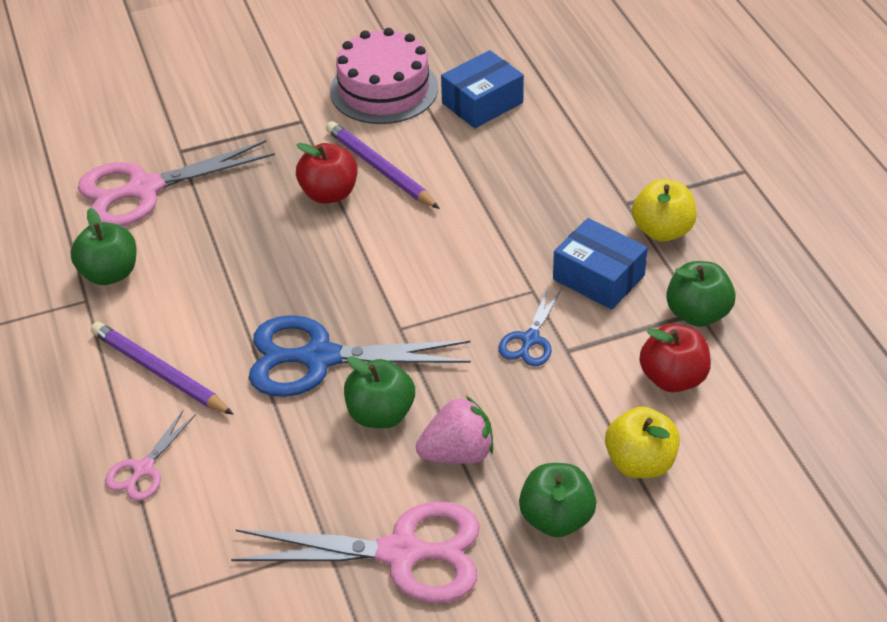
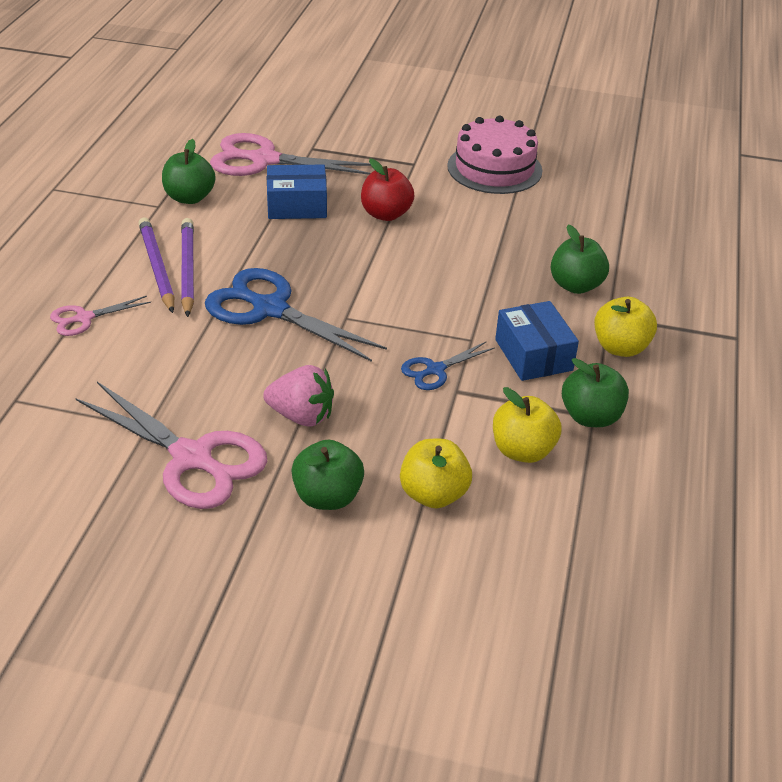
camera: 30 degrees right, 5 degrees down
(379, 168) = (439, 214): purple pencil -> purple pencil (187, 269)
(380, 414) = (274, 364): green apple -> green apple (576, 285)
(482, 103) = (561, 206): blue box -> blue box (297, 205)
(673, 378) = (522, 451): red apple -> yellow apple

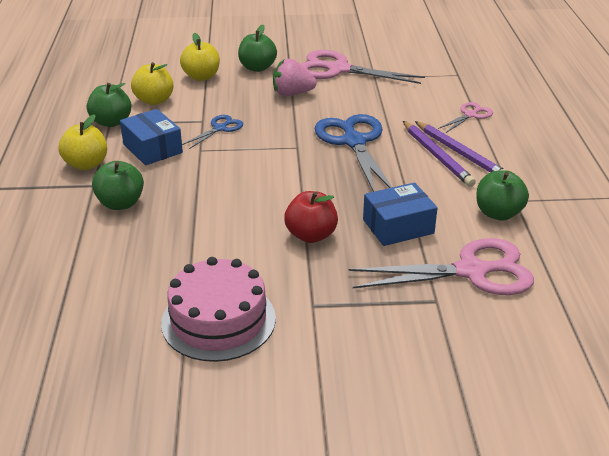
camera: 165 degrees right, 5 degrees down
(270, 309) = (354, 142): blue scissors -> blue scissors turned 120 degrees counterclockwise

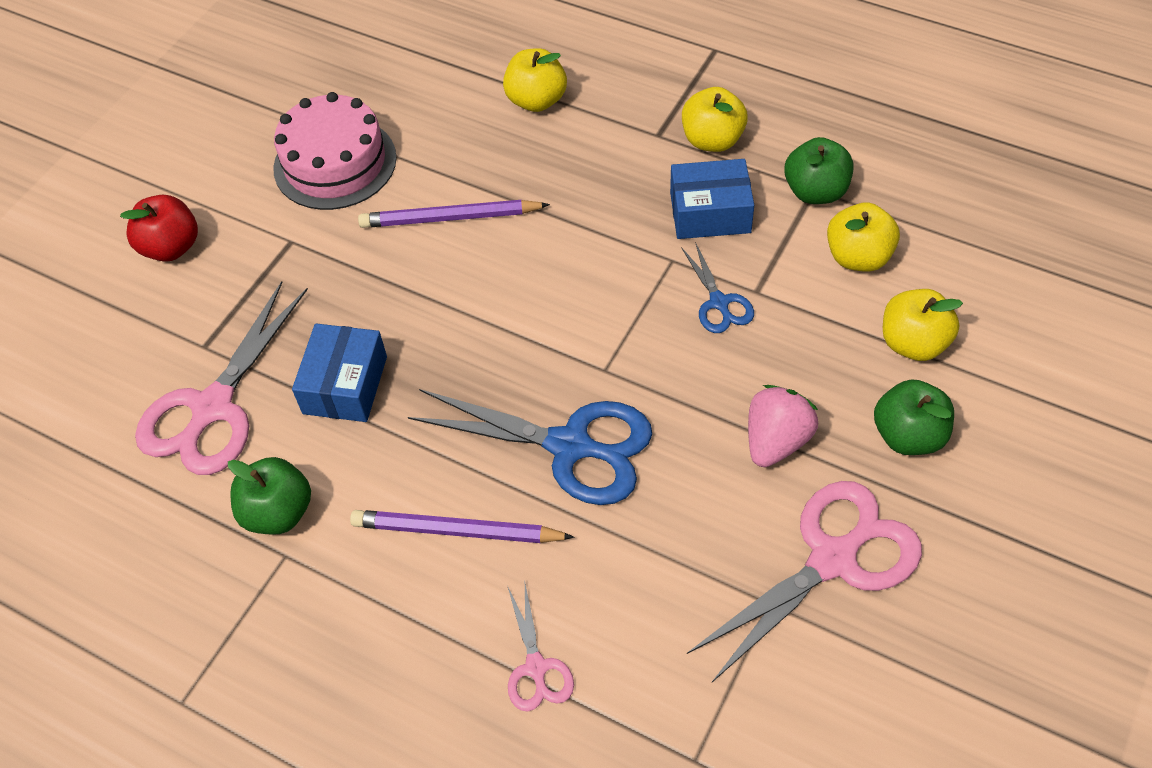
camera: 125 degrees right, 20 degrees up
(85, 246) = (536, 100): none -> yellow apple
(121, 203) = (598, 148): green apple -> none
(311, 235) = (399, 292): red apple -> red apple (171, 247)
(460, 153) = (441, 568): purple pencil -> purple pencil (450, 218)

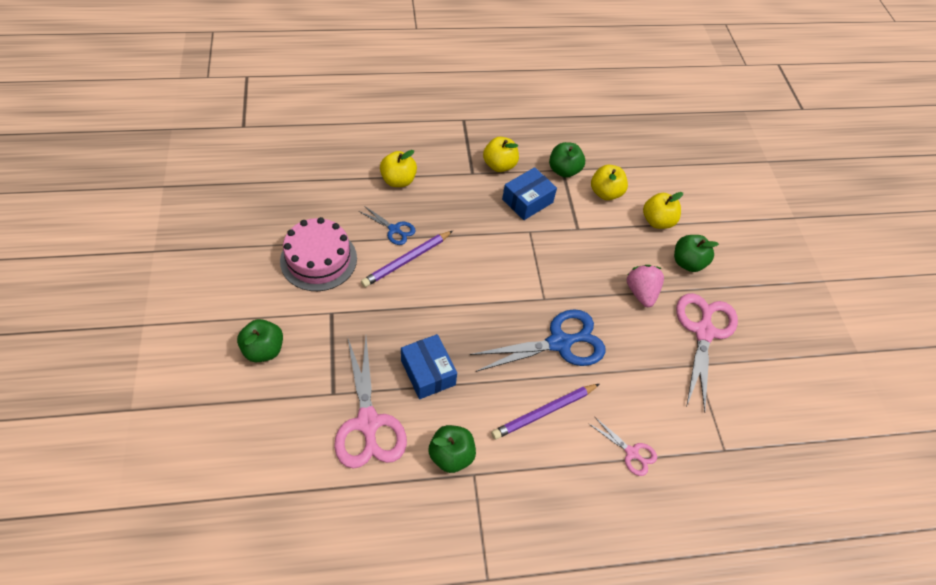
camera: 45 degrees left, 0 degrees up
(171, 247) = (263, 350): red apple -> green apple
(719, 302) = (566, 242): blue scissors -> blue scissors (394, 229)

